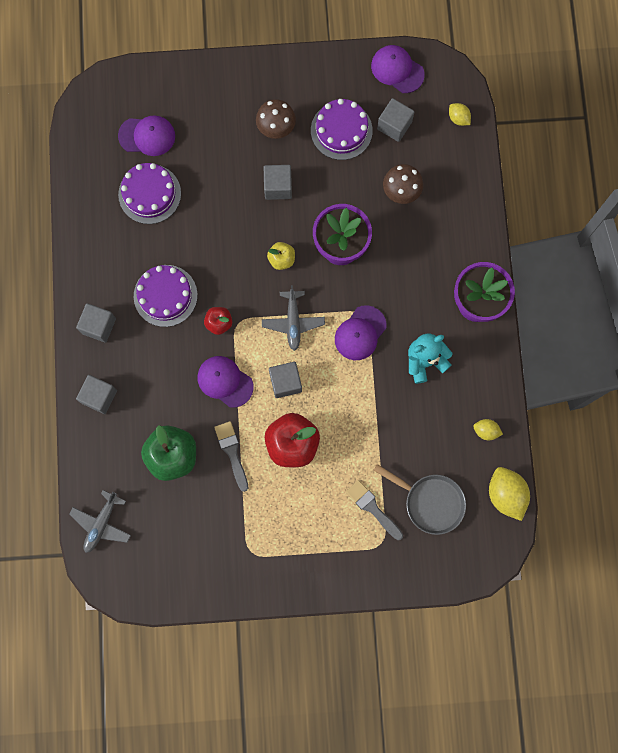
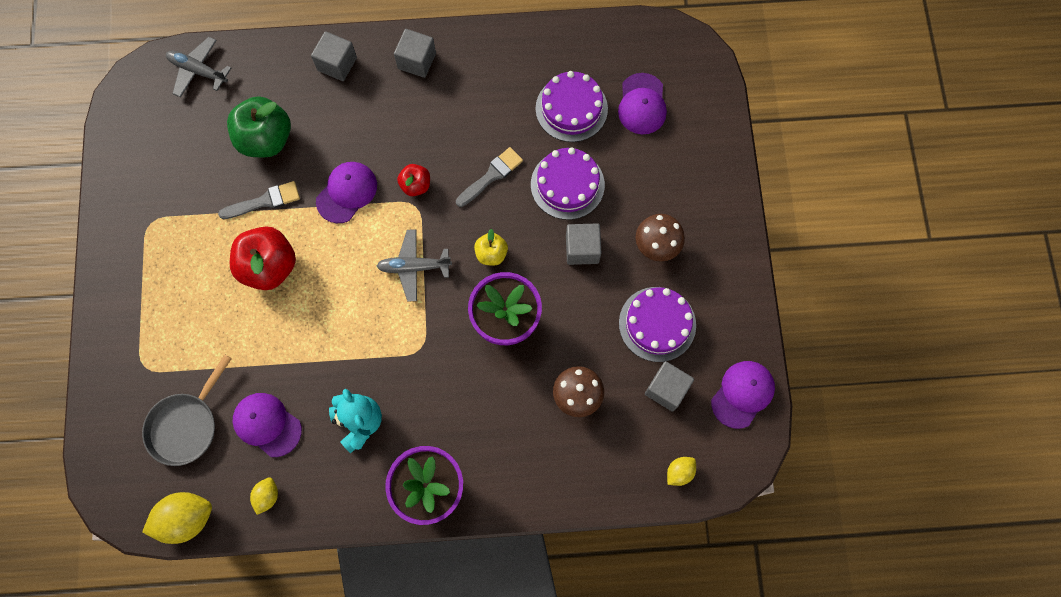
camera: 90 degrees right, 5 degrees down
(165, 295) = (450, 128): purple cake -> purple cake (567, 184)
(285, 382) = (342, 259): grey cube -> none
(360, 333) = (397, 344): purple cap -> purple cap (267, 424)
(373, 508) = (186, 357): grey brush -> grey brush (491, 176)

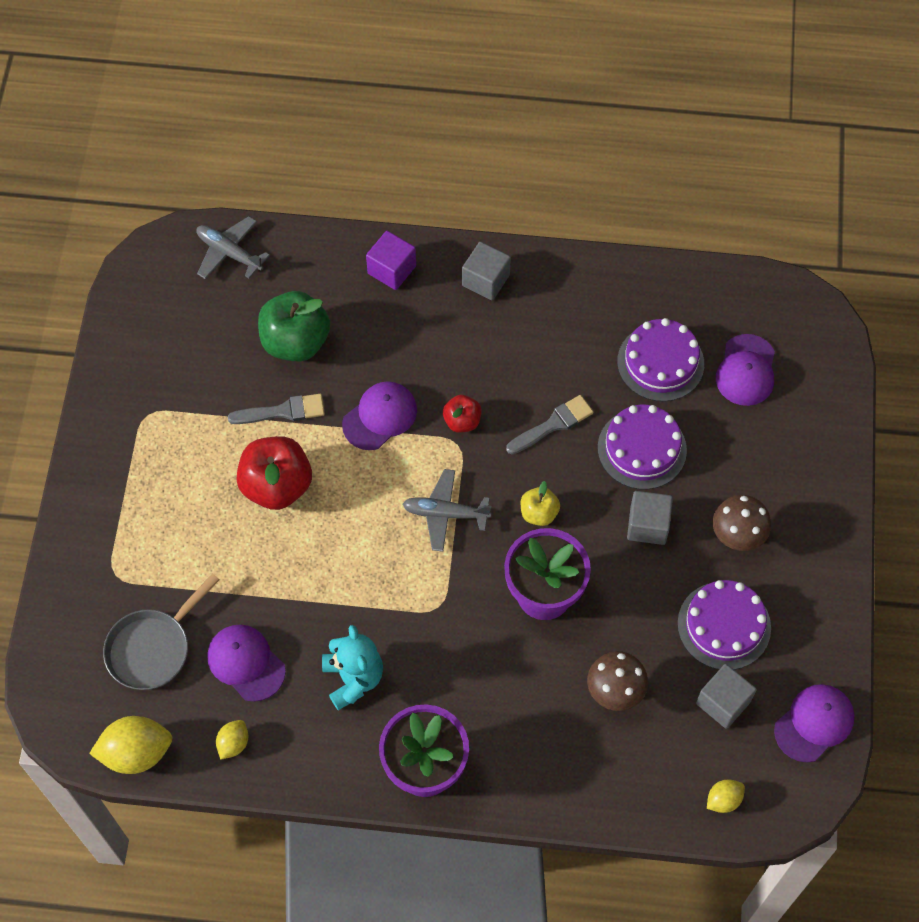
camera: 10 degrees right, 10 degrees down
(337, 64) = (392, 270): grey cube -> purple cube

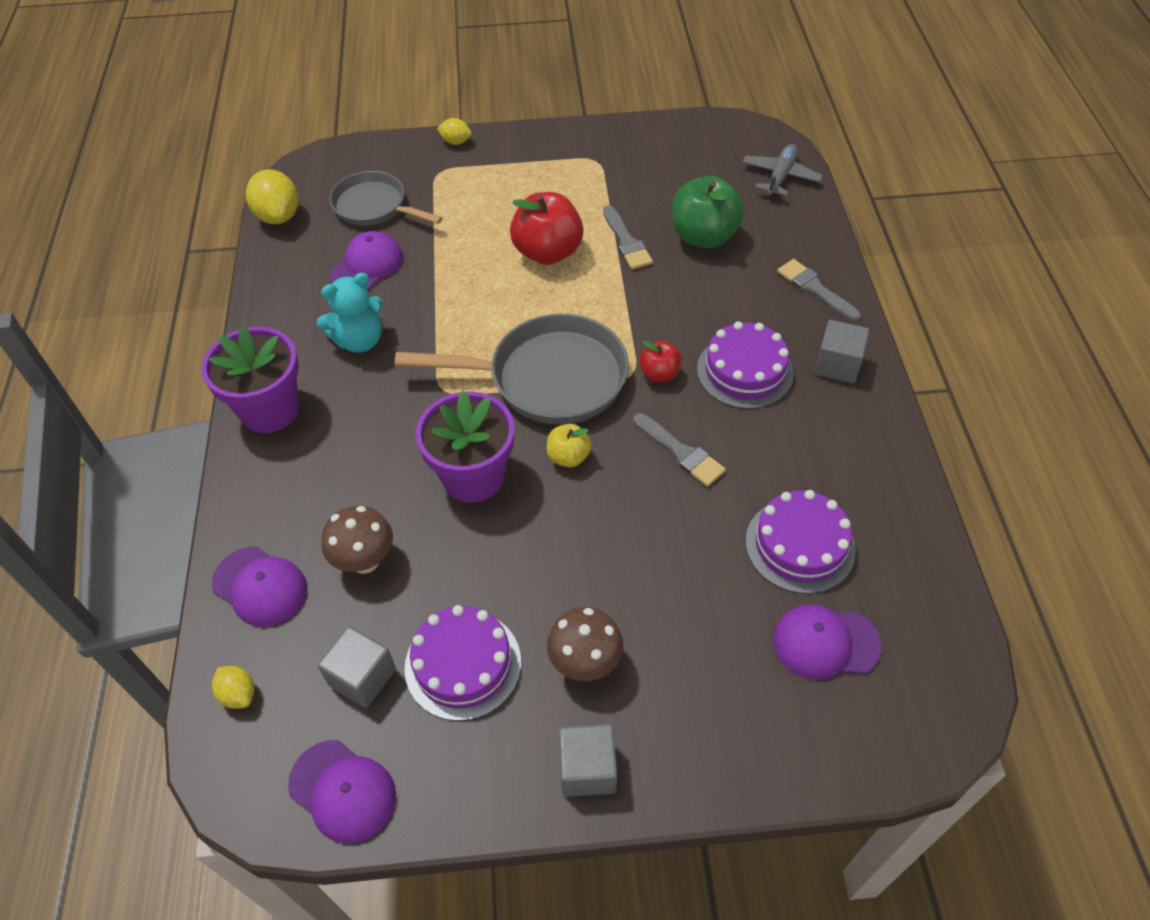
camera: 80 degrees right, 10 degrees down
(233, 743) = (289, 272): yellow lemon -> yellow lemon (456, 142)
(380, 417) = (643, 310): purple cap -> purple cap (260, 587)
(392, 270) = (815, 289): purple cube -> grey brush
(445, 514) = (549, 378): grey plane -> grey pan
(642, 449) = (677, 542): purple cake -> purple cake (744, 371)
(647, 525) = (578, 563): grey cube -> grey cube (588, 769)

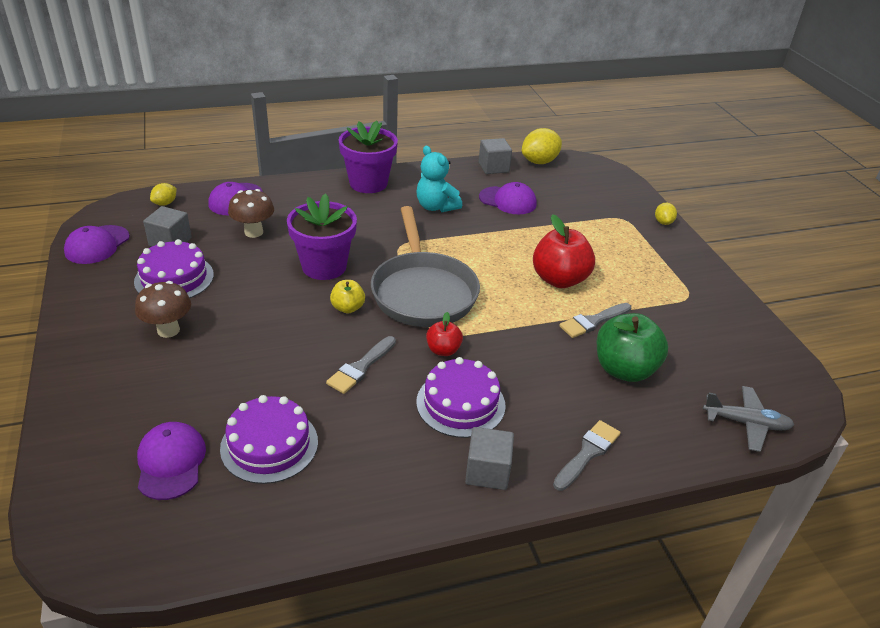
camera: 75 degrees right, 15 degrees down
(374, 206) = (568, 196): grey pan -> none
(588, 769) = (88, 337): grey cube -> grey cube (493, 167)

